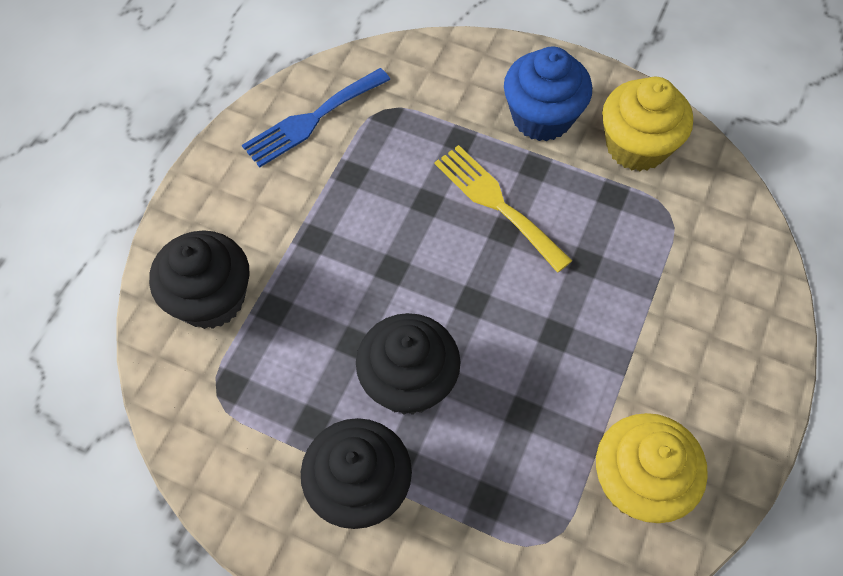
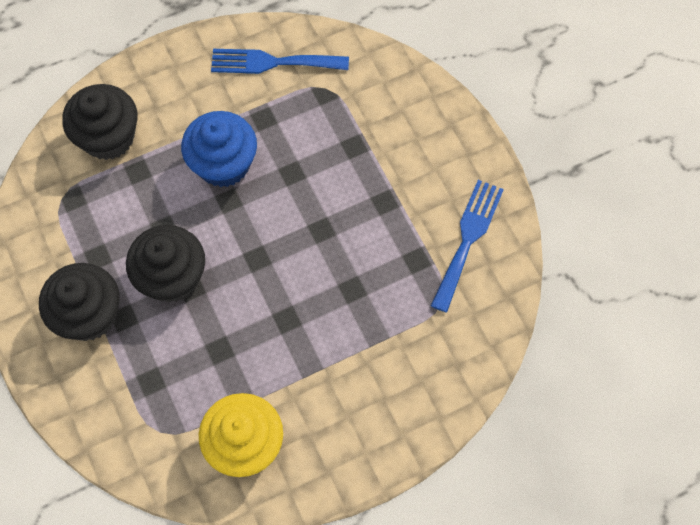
camera: 40 degrees right, 5 degrees up
(497, 203) = (334, 207): yellow fork -> none
(541, 117) = (424, 171): blue cupcake -> blue cupcake (223, 164)
(636, 146) = (468, 239): yellow cupcake -> blue fork

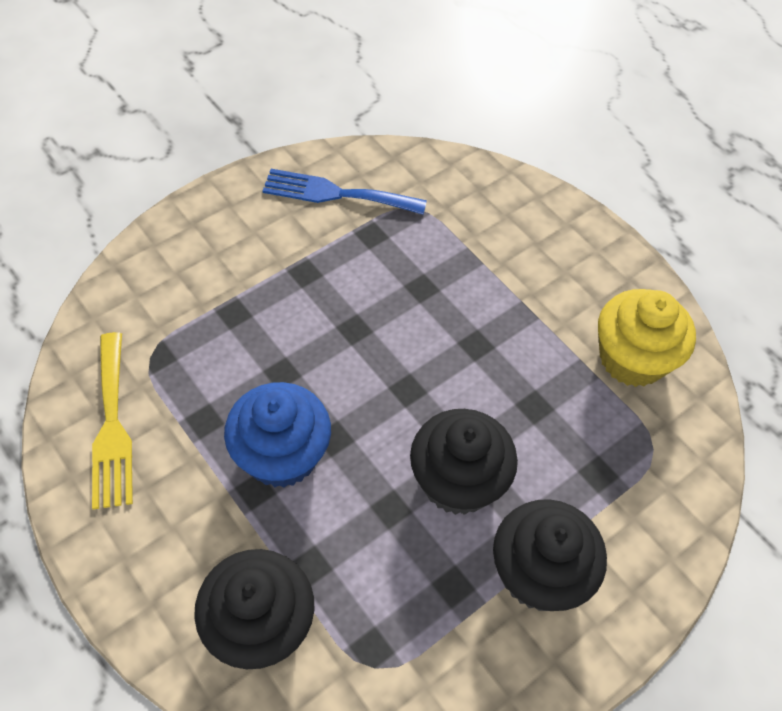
camera: 105 degrees left, 10 degrees down
(272, 62) = (112, 426): blue fork -> yellow fork

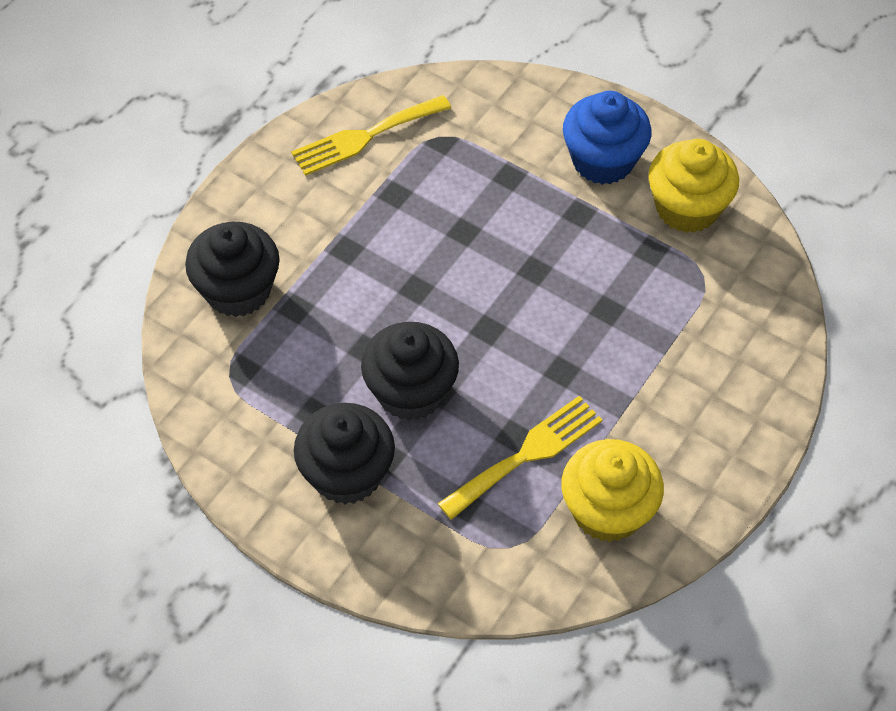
camera: 75 degrees right, 0 degrees up
(281, 455) = (385, 257): blue cupcake -> blue cupcake (603, 160)
(336, 194) = (687, 208): blue fork -> yellow cupcake
(558, 402) = (527, 454): none -> yellow fork

